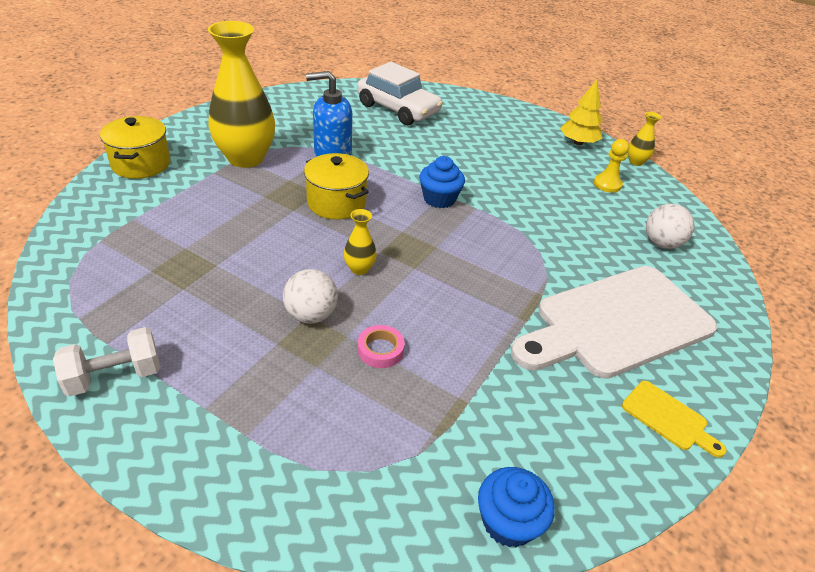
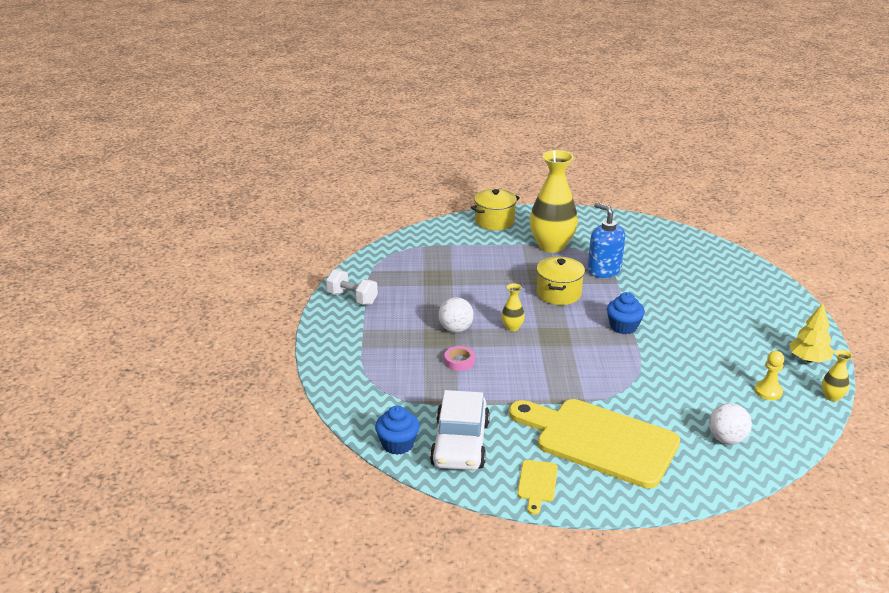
camera: 60 degrees right, 10 degrees down
(398, 109) = (705, 267): white car -> white car (460, 444)
(617, 323) = (599, 441): white cutting board -> yellow cutting board

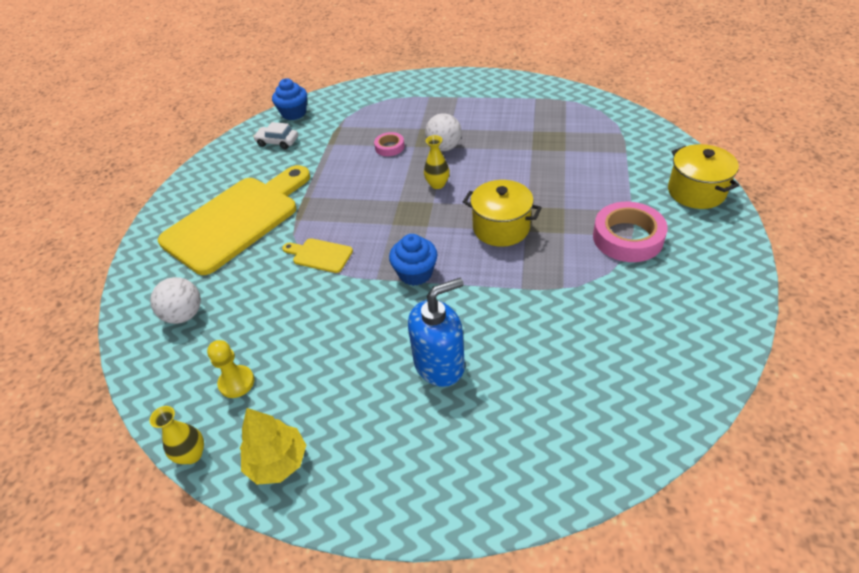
camera: 105 degrees right, 15 degrees up
(352, 298) = (513, 90): white dumbbell -> none
(460, 444) = (277, 142): white car -> white car, size x0.50
(537, 484) = (209, 177): yellow cutting board -> yellow cutting board (320, 255)
(551, 246) = (627, 237): yellow vase -> pink tape
(604, 270) = (557, 280): blue soap dispenser -> blue soap dispenser (439, 364)

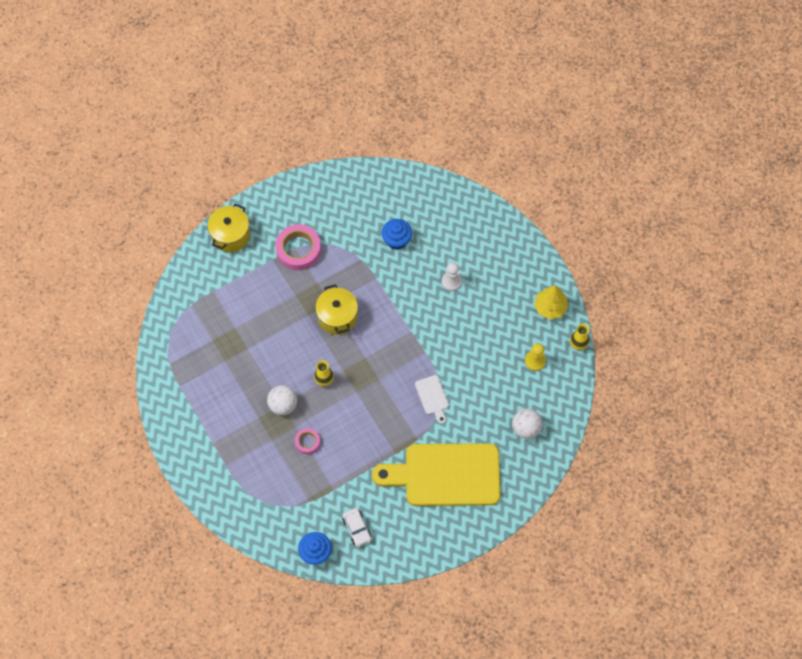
camera: 135 degrees left, 20 degrees up
(320, 255) = (432, 397): yellow cutting board -> white cutting board
(415, 273) = (406, 335): blue cupcake -> blue cupcake (397, 240)
(439, 364) = (451, 281): blue soap dispenser -> white pawn

